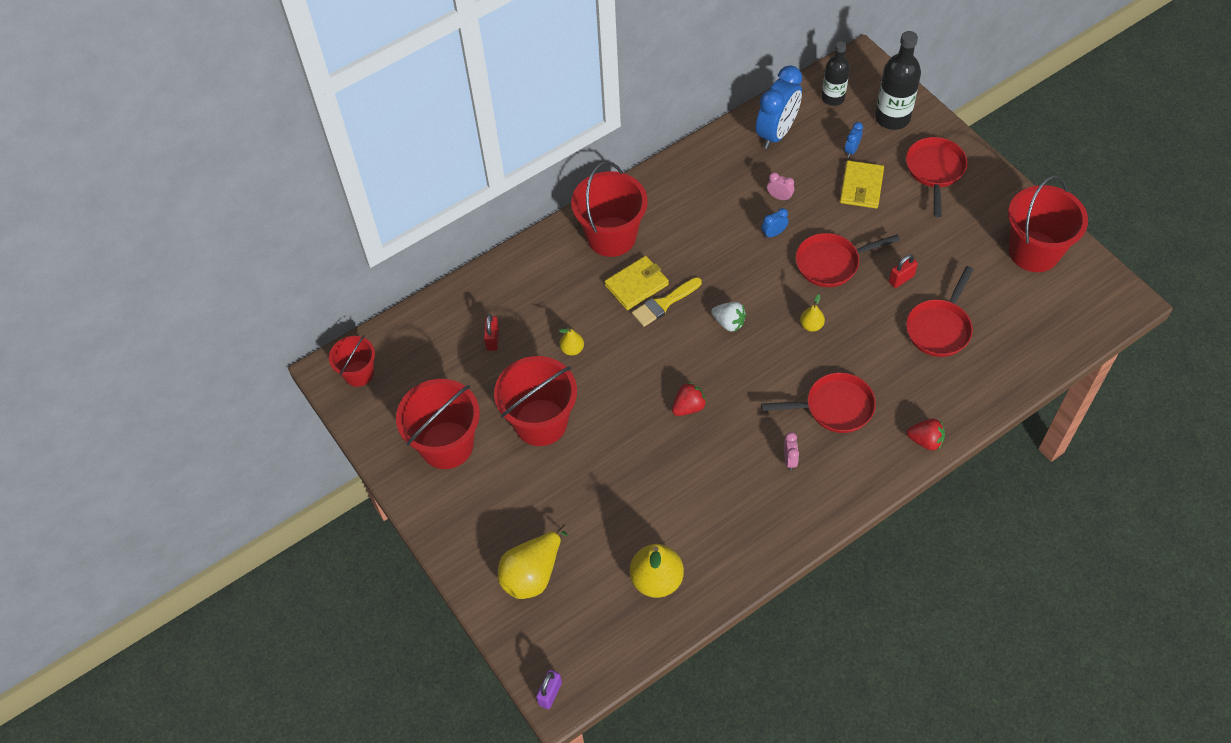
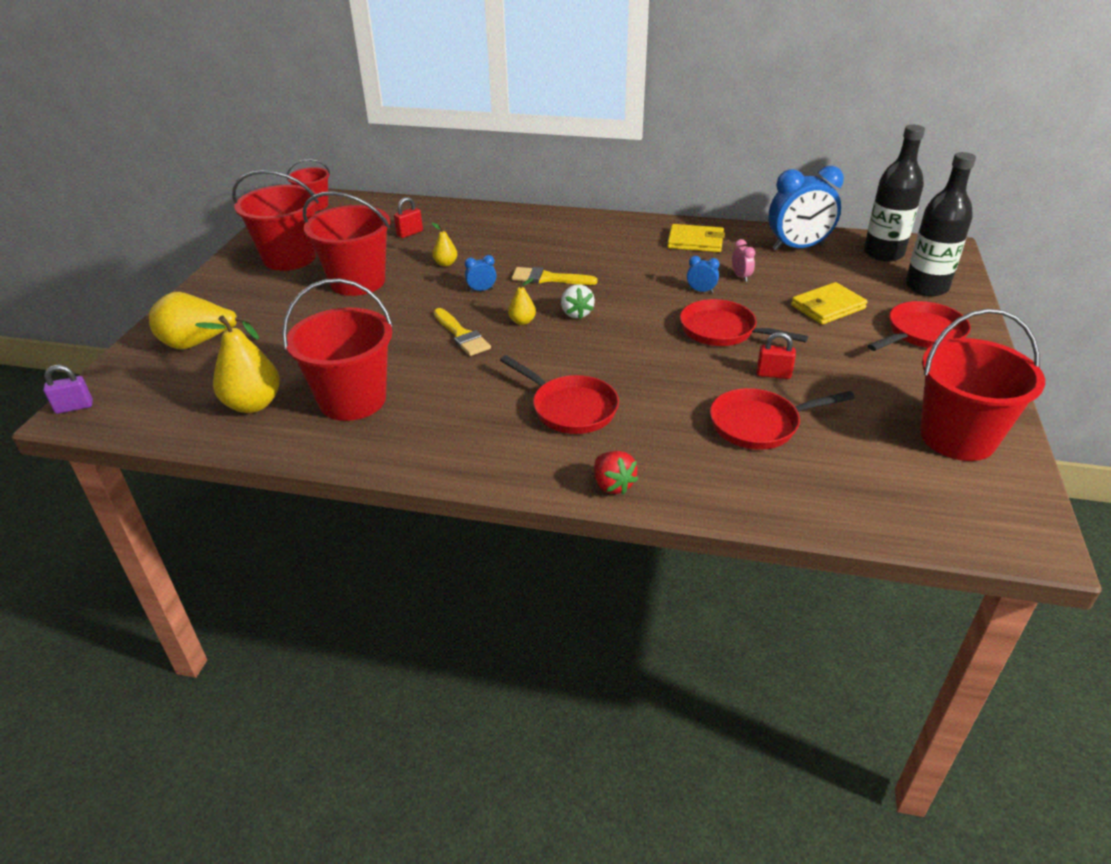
camera: 45 degrees right, 20 degrees down
(611, 236) = (575, 232): red bucket -> red bucket (352, 400)
(636, 285) = (547, 260): yellow wallet -> yellow wallet (695, 241)
(688, 407) = (461, 335): red strawberry -> yellow brush
(789, 460) = (475, 412): pink clock -> none
(811, 325) = (640, 352): yellow pear -> yellow pear (522, 321)
(833, 98) = (883, 253): black bottle -> black bottle, size x1.50
(851, 150) = (853, 285): blue clock -> blue clock (481, 290)

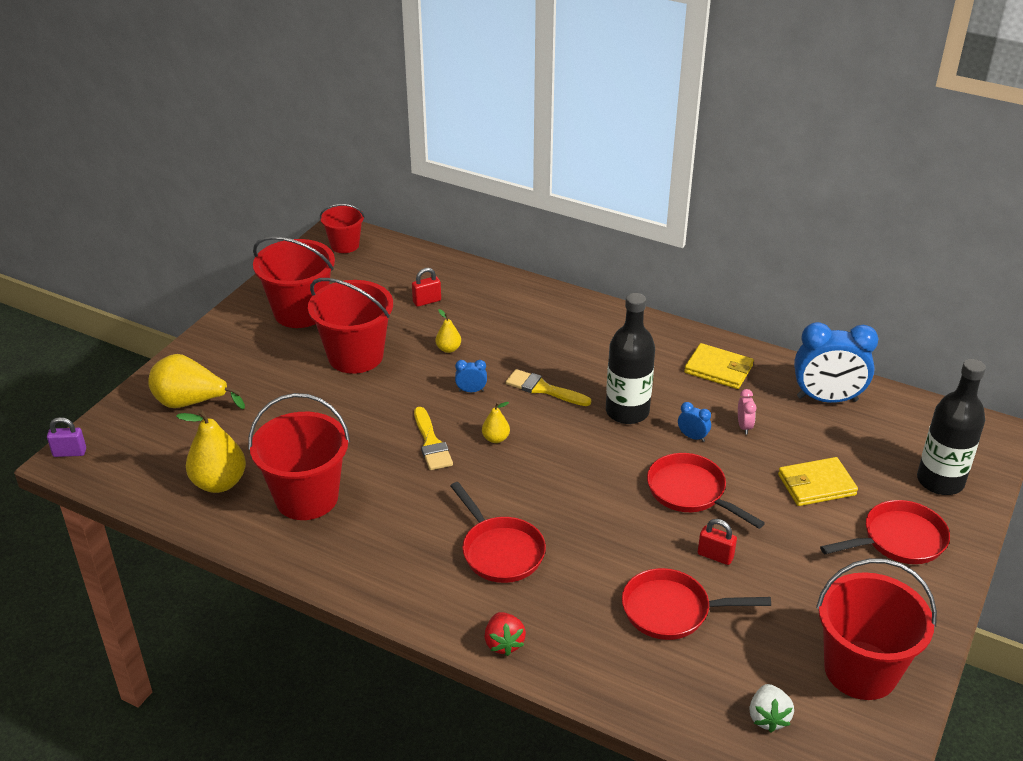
camera: 15 degrees right, 0 degrees up
(576, 313) = (553, 439): white strawberry -> white strawberry (768, 717)
(883, 253) = (918, 426): black bottle -> black bottle (627, 412)

